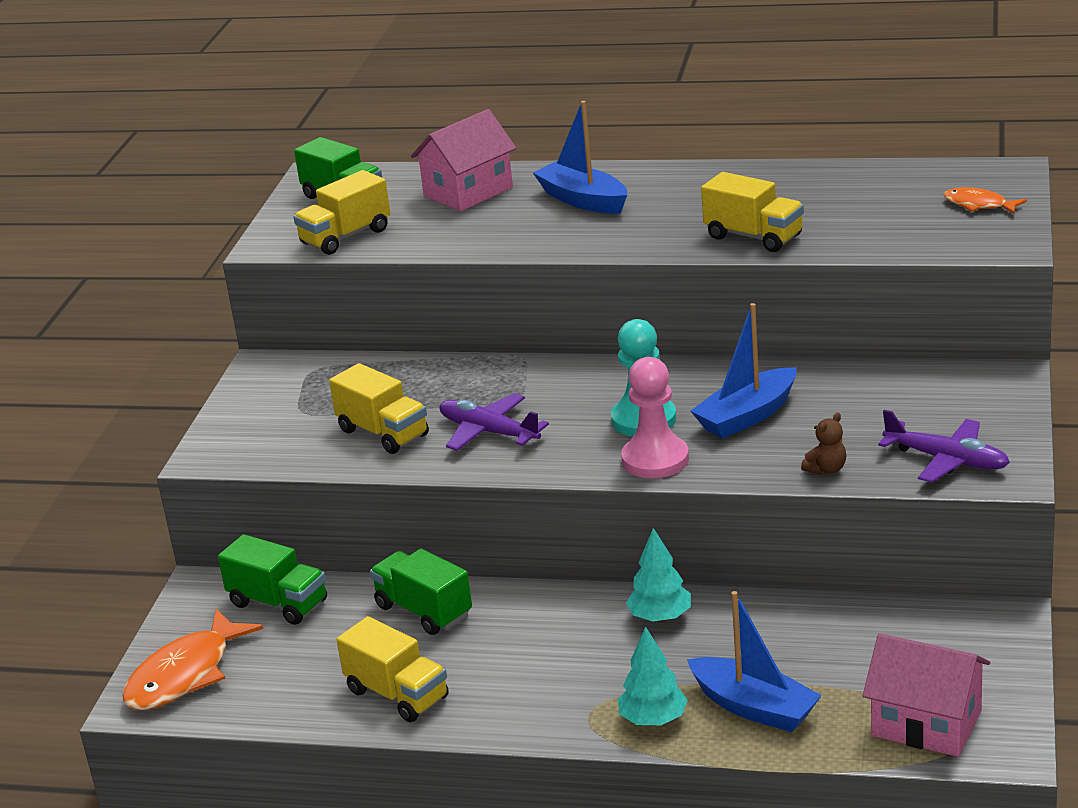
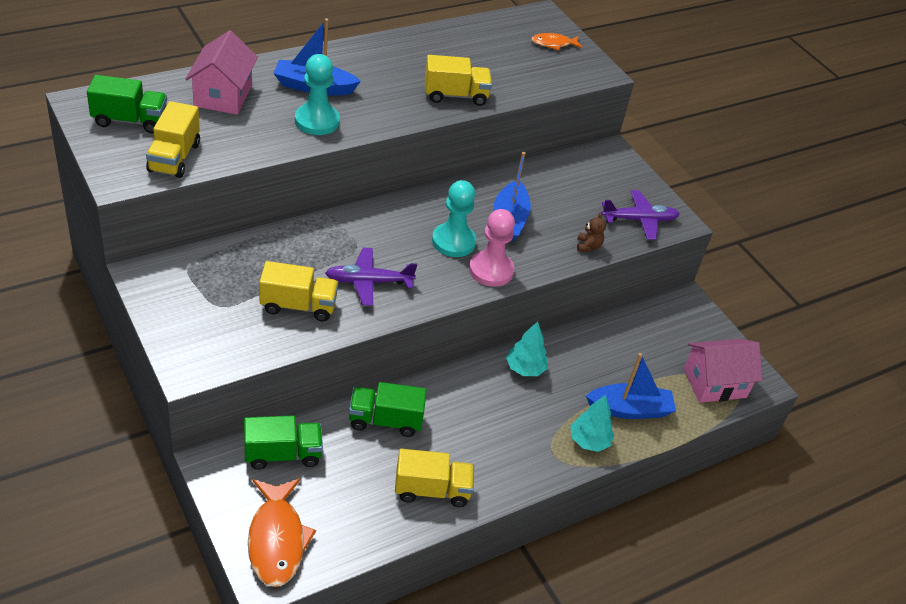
camera: 50 degrees left, 15 degrees up
(542, 232) = (317, 121): none -> turquoise pawn

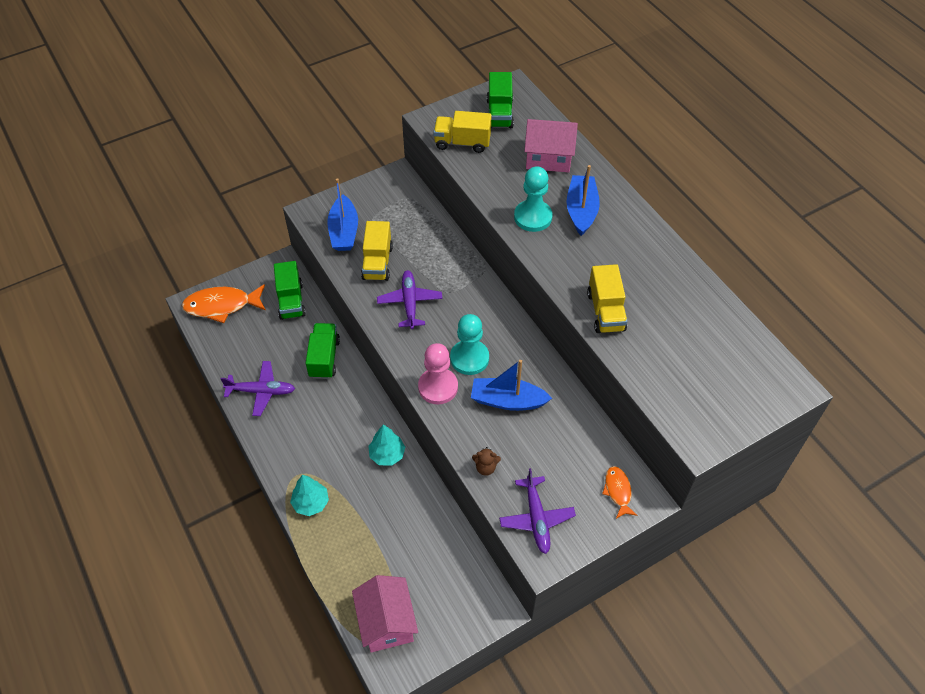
camera: 95 degrees right, 10 degrees up
(432, 490) = (261, 391): yellow truck -> purple plane
(553, 44) = (736, 397): orange fish -> orange fish (618, 491)
(629, 409) = (348, 539): blue boat -> blue boat (344, 231)

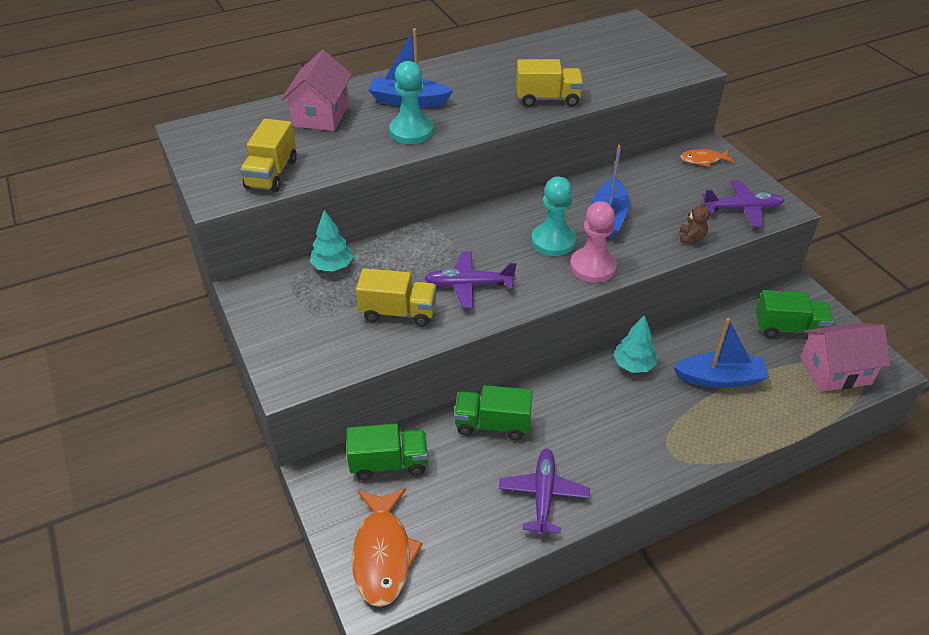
camera: 85 degrees left, 10 degrees down
(311, 503) = (706, 437): turquoise tree -> turquoise tree (333, 266)
(344, 231) = (335, 344): blue boat -> blue boat (719, 378)
(499, 113) = (231, 143): green truck -> green truck (788, 328)

